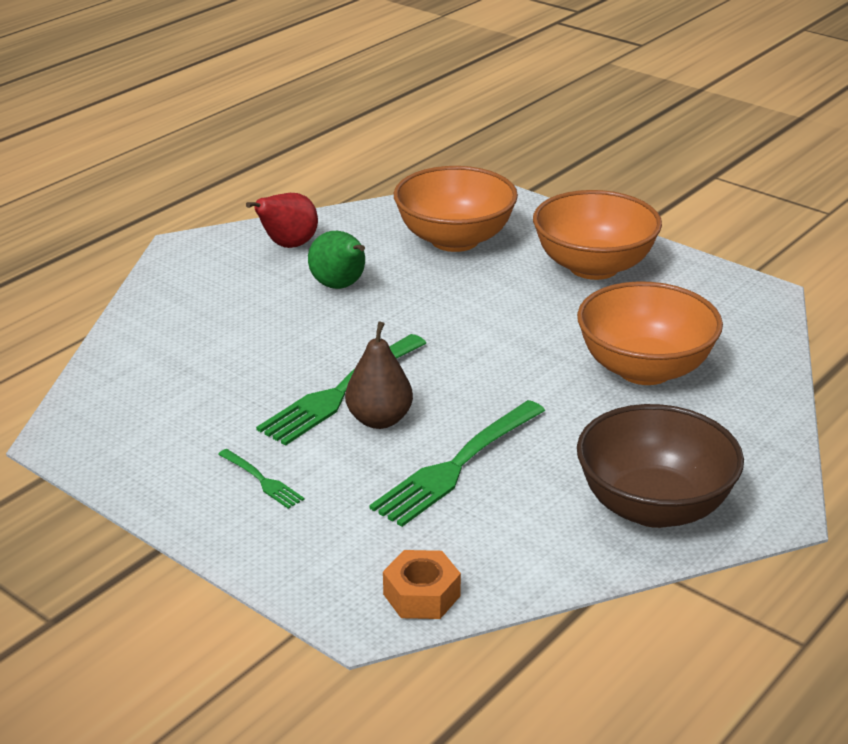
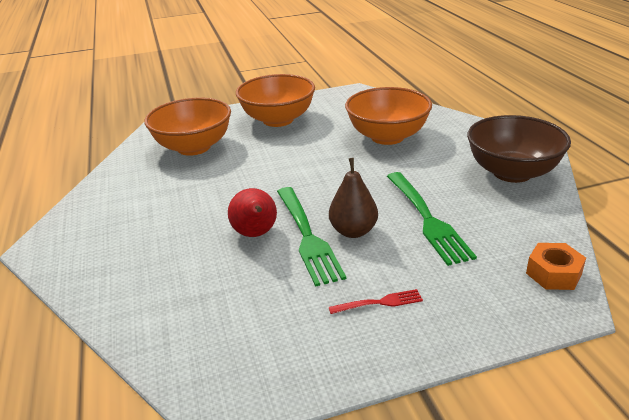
camera: 55 degrees left, 0 degrees up
(262, 480) = (379, 302): green fork -> red fork
(288, 245) = (109, 204): red pear -> red pear (256, 234)
(340, 286) = (187, 199): green pear -> none

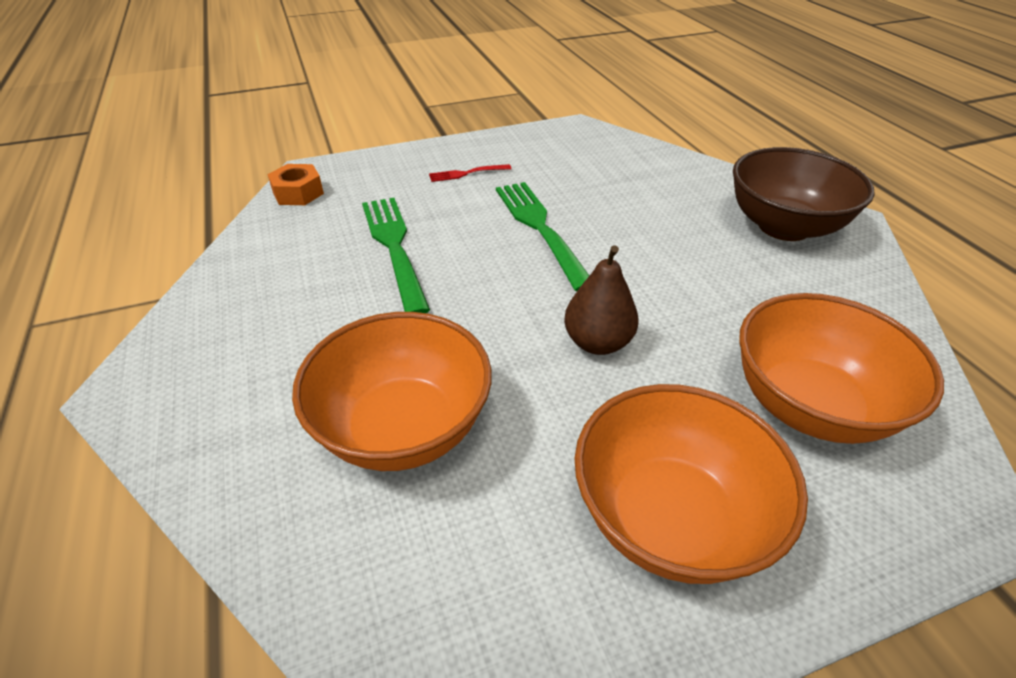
camera: 175 degrees right, 10 degrees up
(256, 234) = (602, 231): red pear -> none
(353, 231) = (486, 234): brown pear -> brown pear (597, 342)
(512, 172) = (230, 321): brown bowl -> brown bowl (783, 226)

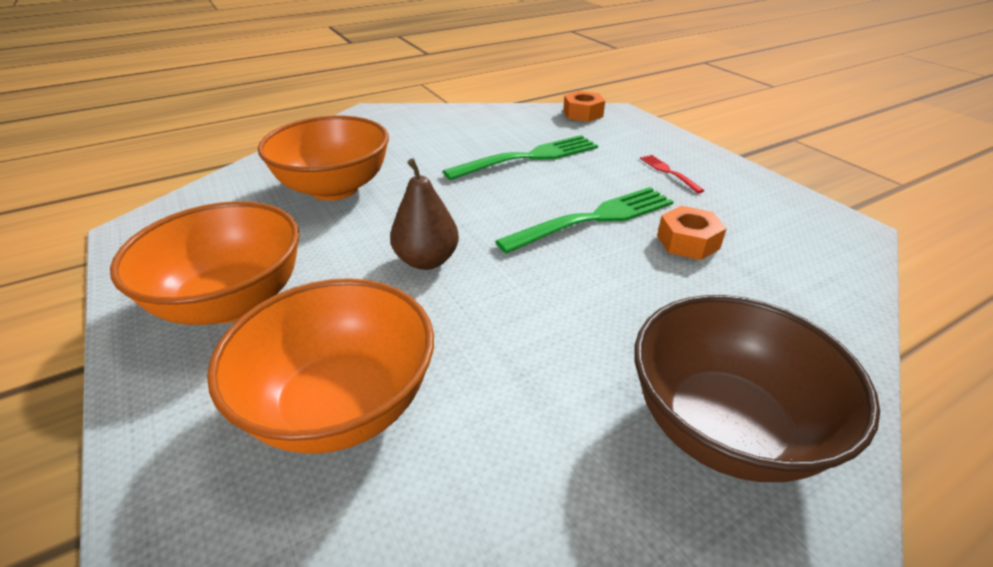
camera: 80 degrees right, 5 degrees down
(586, 192) = (688, 242): none -> orange nut

